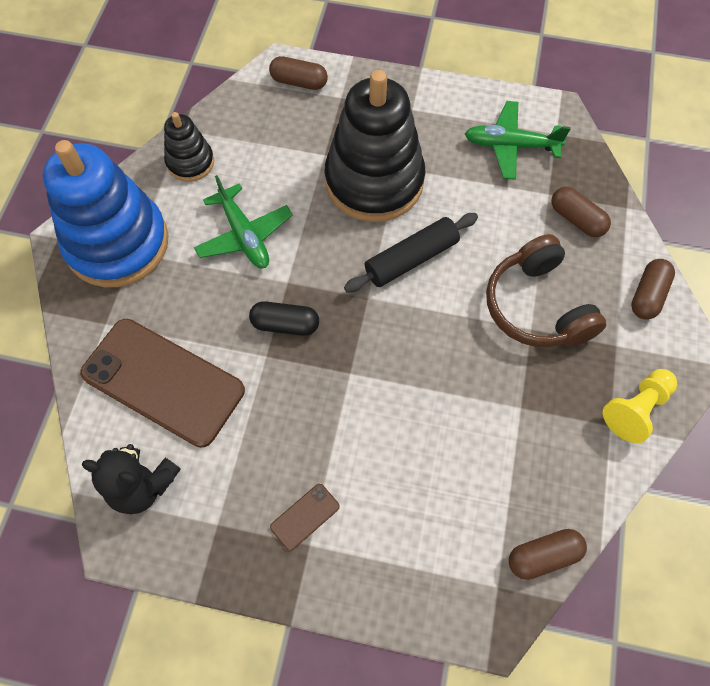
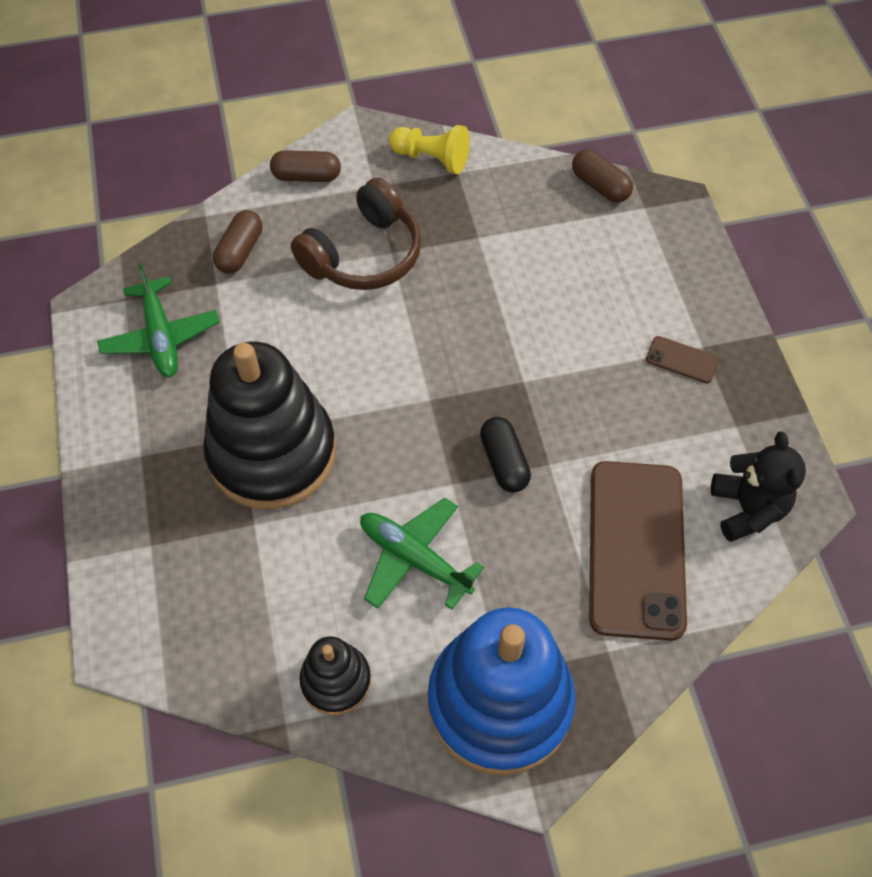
camera: 115 degrees left, 5 degrees down
(244, 235) = (414, 558): green plane -> green plane turned 90 degrees counterclockwise
(299, 82) = (141, 609): brown capsule -> none
(411, 259) = (362, 378): black rolling pin -> none

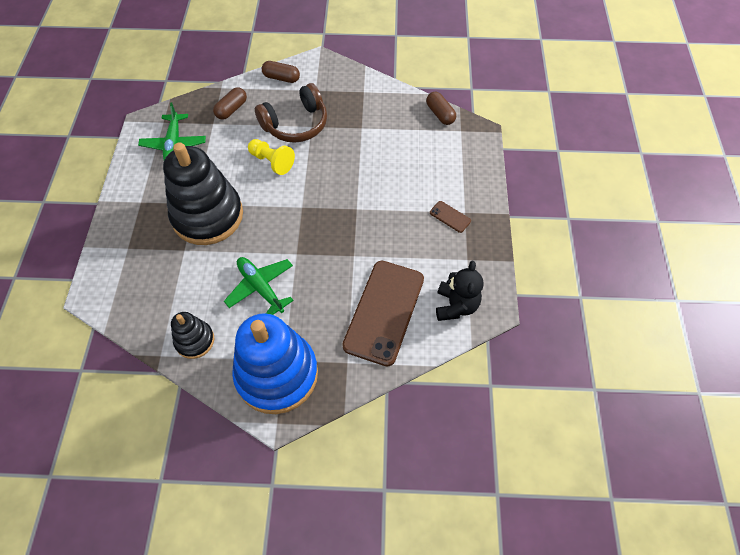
camera: 15 degrees right, 0 degrees up
(432, 159) = (352, 82): yellow pawn -> yellow pawn (272, 162)
(504, 462) = (329, 249): black capsule -> none

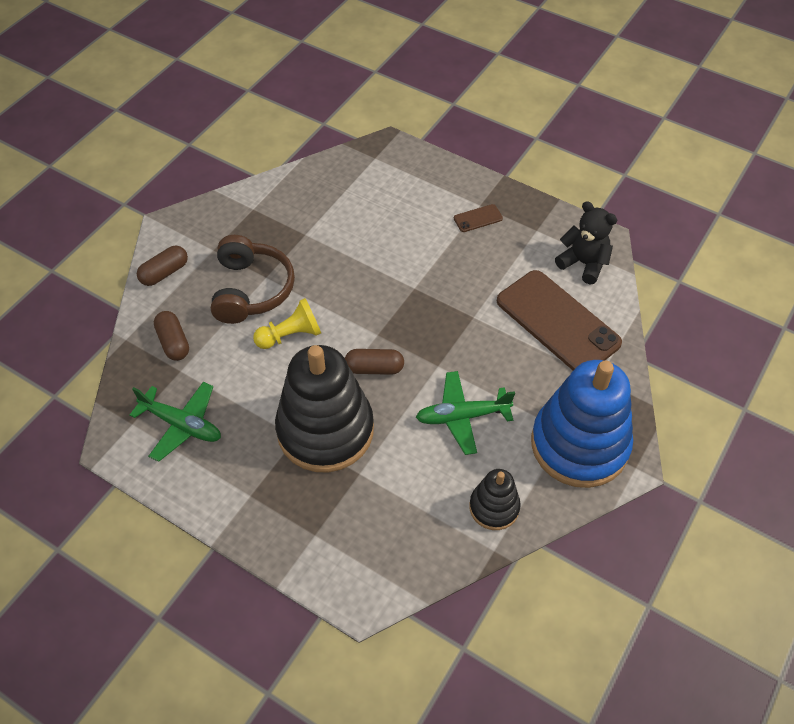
camera: 60 degrees left, 5 degrees down
(440, 114) = (339, 163): brown capsule -> brown capsule (374, 368)

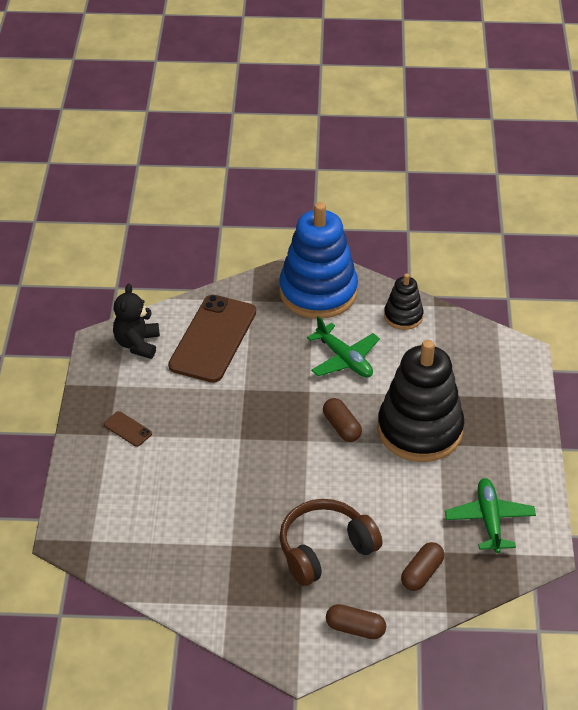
camera: 120 degrees left, 10 degrees down
(290, 335) = (351, 496): yellow pawn -> none

